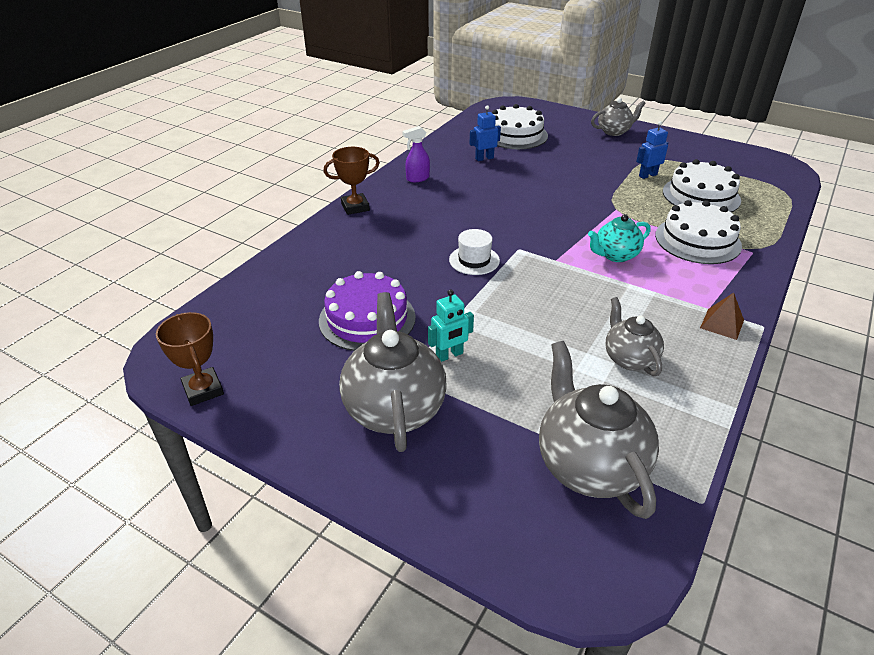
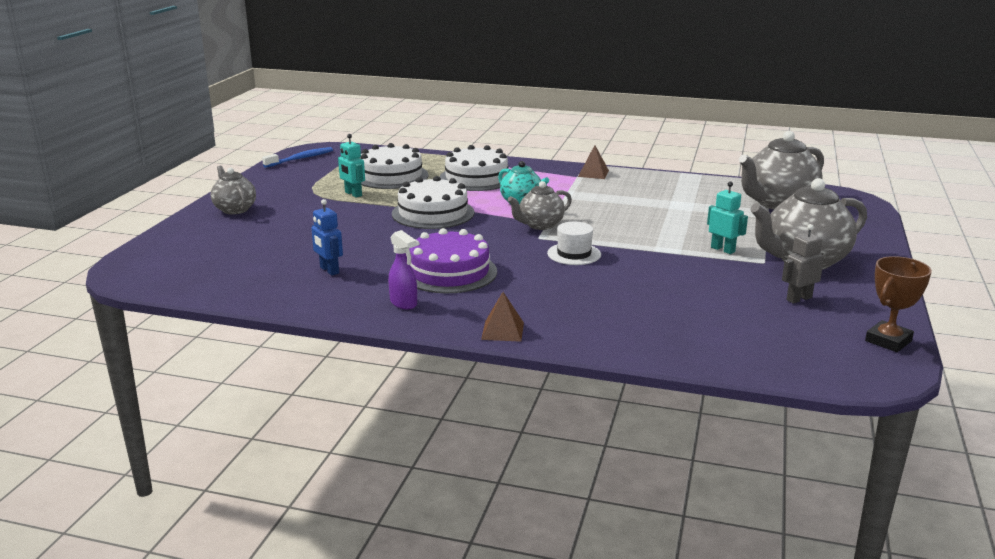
camera: 105 degrees left, 15 degrees down
(313, 366) = (798, 299): none -> grey robot
(355, 207) = (502, 331): brown trophy -> brown pyramid
(367, 319) = (712, 287): purple cake -> purple cake (449, 272)
(515, 135) = (249, 258): white cake -> white cake (433, 213)
(629, 358) = (661, 196): grey teapot -> grey teapot (540, 225)
(647, 175) = (353, 194): blue robot -> turquoise robot
(751, 158) = (301, 159): none -> blue toothbrush

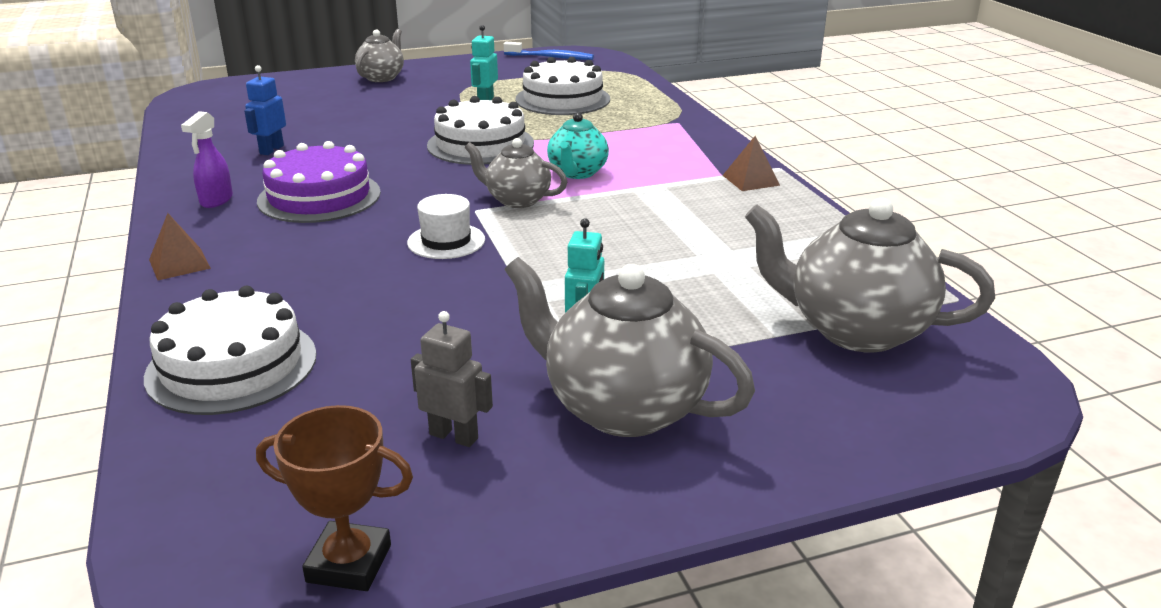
camera: 55 degrees right, 5 degrees up
(476, 178) = (622, 132): white cake -> white cake (232, 365)

